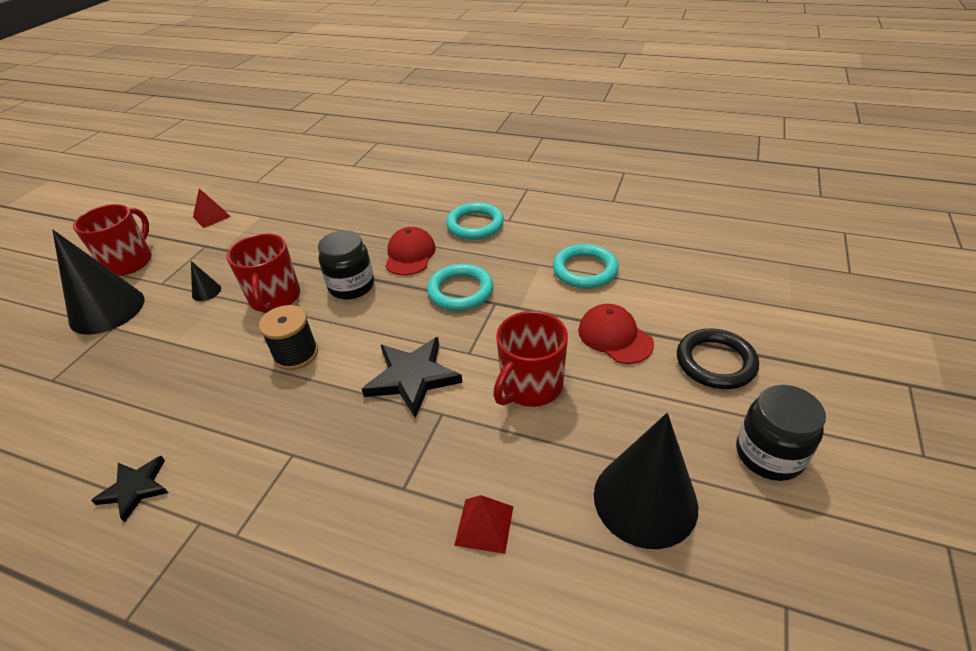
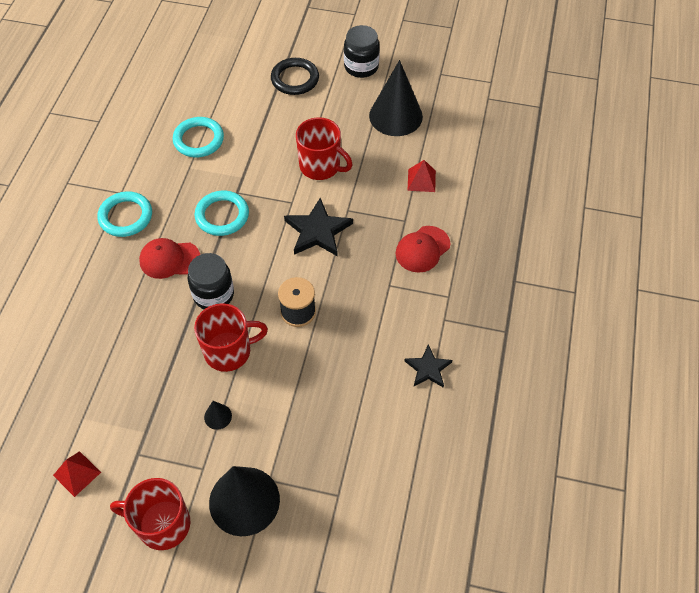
camera: 100 degrees left, 15 degrees up
(614, 337) = (273, 124): red cap -> red cap (422, 249)

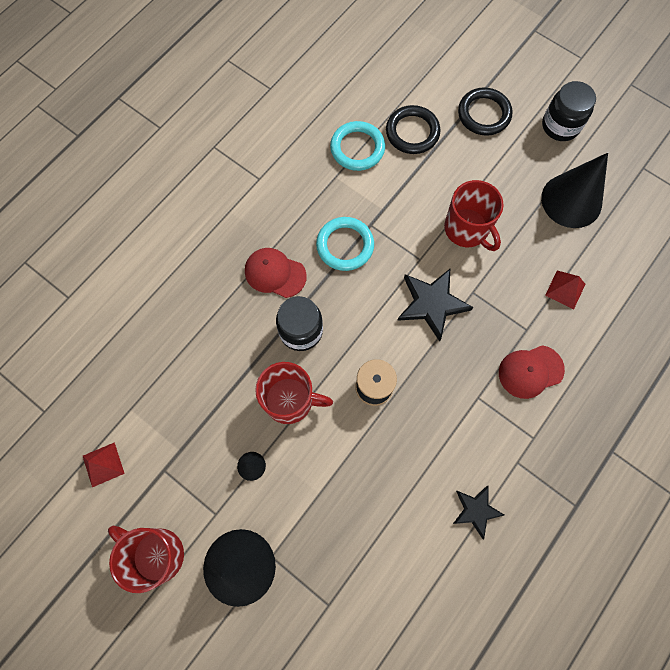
camera: 25 degrees right, 15 degrees up
(126, 216) = (253, 208): turquoise ring -> none
(241, 112) = (412, 132): none -> black ring

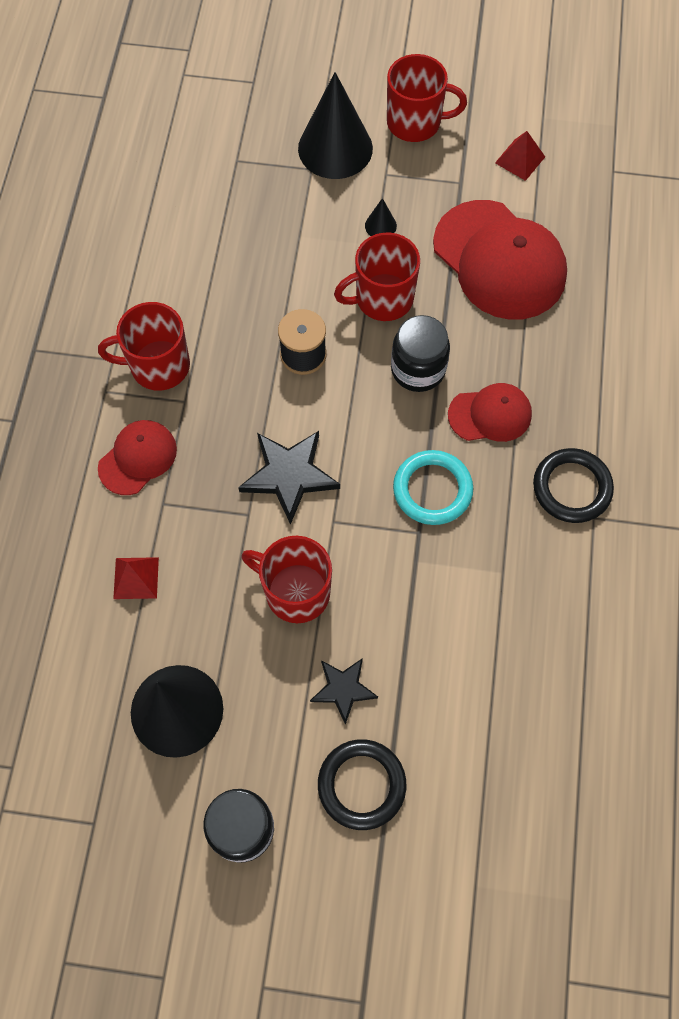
camera: 150 degrees right, 5 degrees down
(185, 383) = (499, 260): none -> red cap
(357, 148) = (501, 629): turquoise ring -> none
(412, 132) = (444, 696): black ring -> black ring (572, 488)
(476, 510) = (136, 296): black star -> black star (343, 689)
(485, 437) = (158, 366): none -> red mug

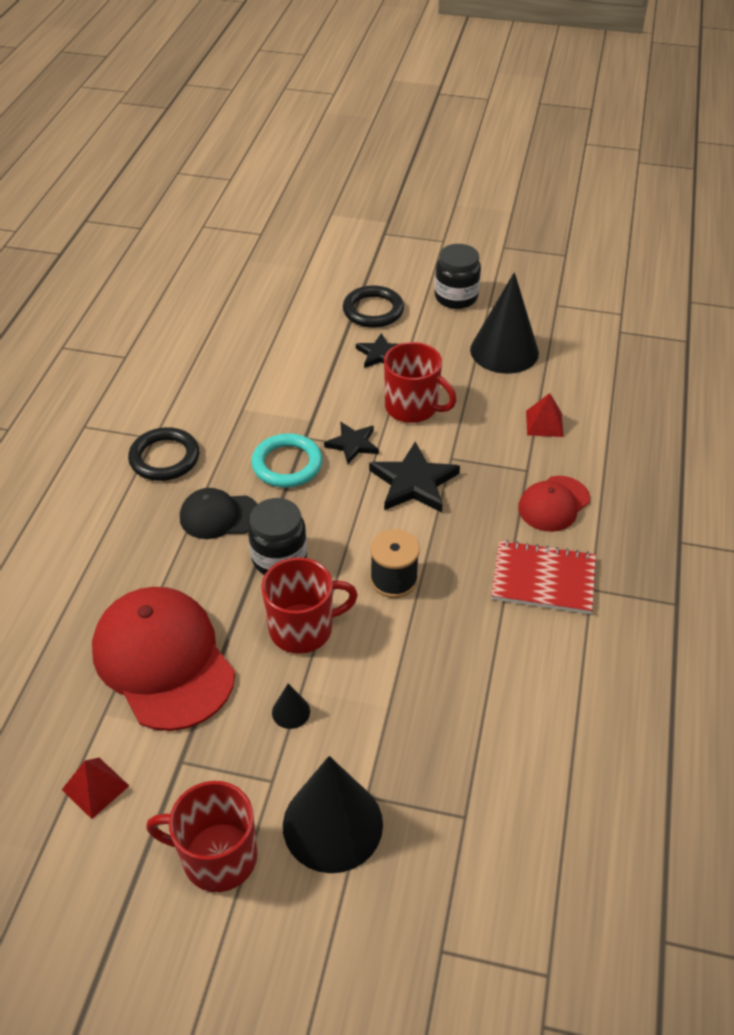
camera: 175 degrees left, 20 degrees down
(158, 366) = (543, 579): red mug -> red notebook
(362, 526) = (352, 444): none -> black star
(490, 414) = (219, 516): red cap -> black cap

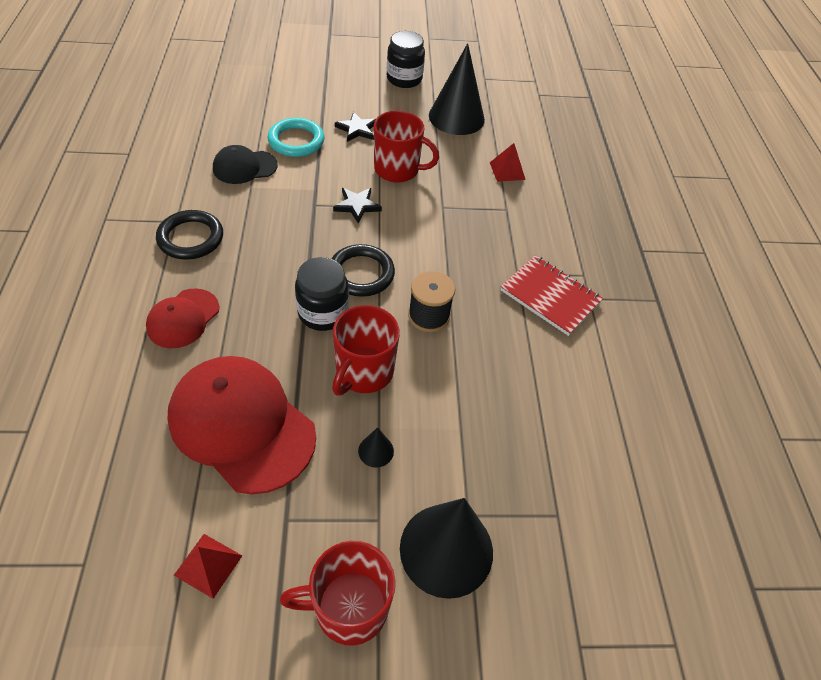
camera: 20 degrees left, 5 degrees up
(219, 516) = (257, 283): black cap -> black cap (244, 167)
(287, 464) = (305, 230): turquoise ring -> turquoise ring (296, 141)
(303, 628) = (363, 372): red mug -> red mug turned 150 degrees clockwise
(373, 310) = (340, 95): black ring -> black ring (361, 273)
(413, 482) = (418, 231): black star -> none
(543, 579) = (550, 296): red notebook -> red notebook turned 45 degrees clockwise
(553, 504) = (536, 234): red cap -> red cap (183, 318)

